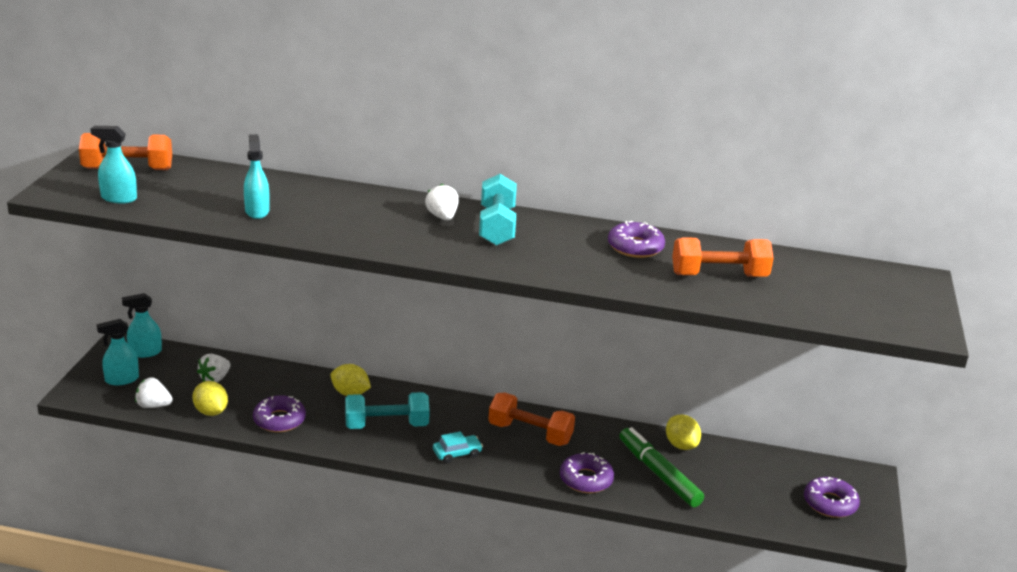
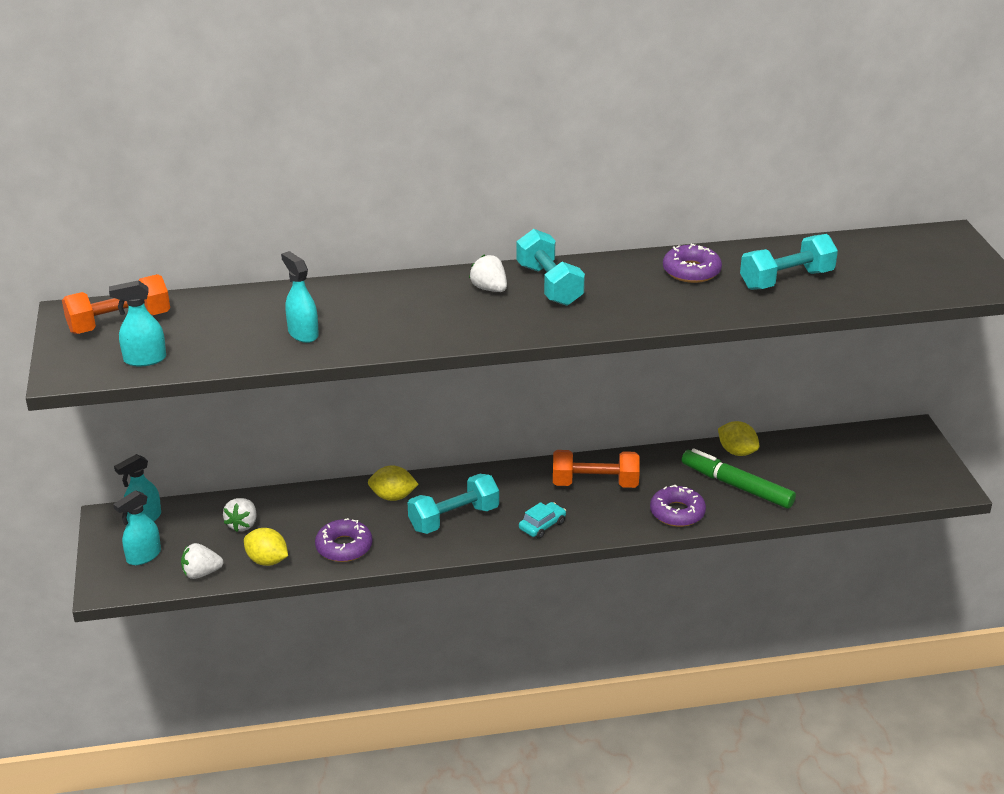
camera: 20 degrees left, 5 degrees up
(719, 275) = (786, 280): orange dumbbell -> turquoise dumbbell
(830, 503) = (897, 467): purple donut -> none

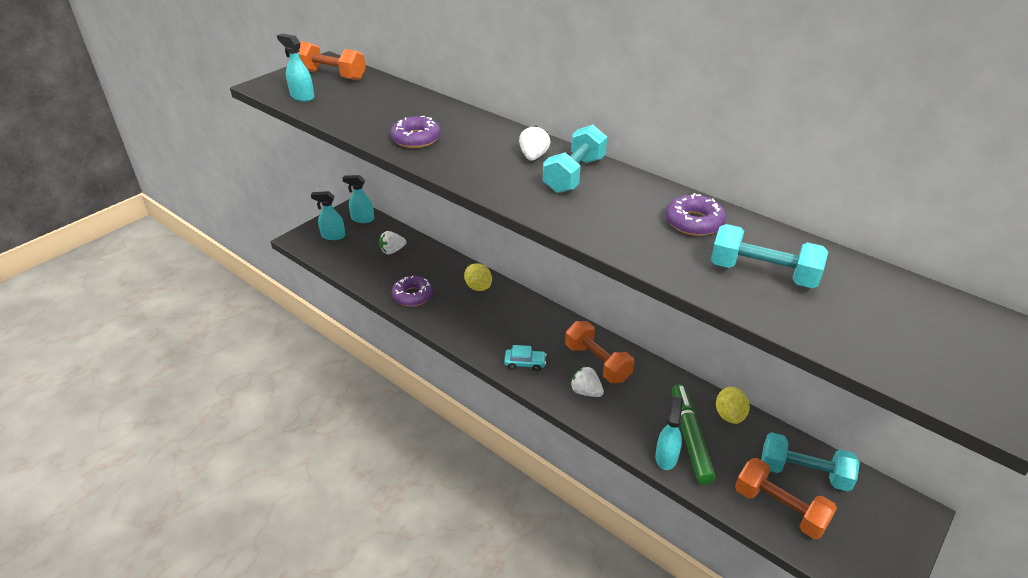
camera: 50 degrees right, 5 degrees up
(201, 573) = (338, 261): white strawberry -> white strawberry (586, 391)
(267, 561) = (371, 276): yellow lemon -> none
(303, 333) = (389, 124): turquoise spray bottle -> turquoise spray bottle (666, 457)
(454, 518) = (487, 322): turquoise dumbbell -> turquoise dumbbell (803, 473)
(677, 512) = (618, 422): purple donut -> purple donut (416, 139)
(848, 487) = (779, 508): none -> orange dumbbell

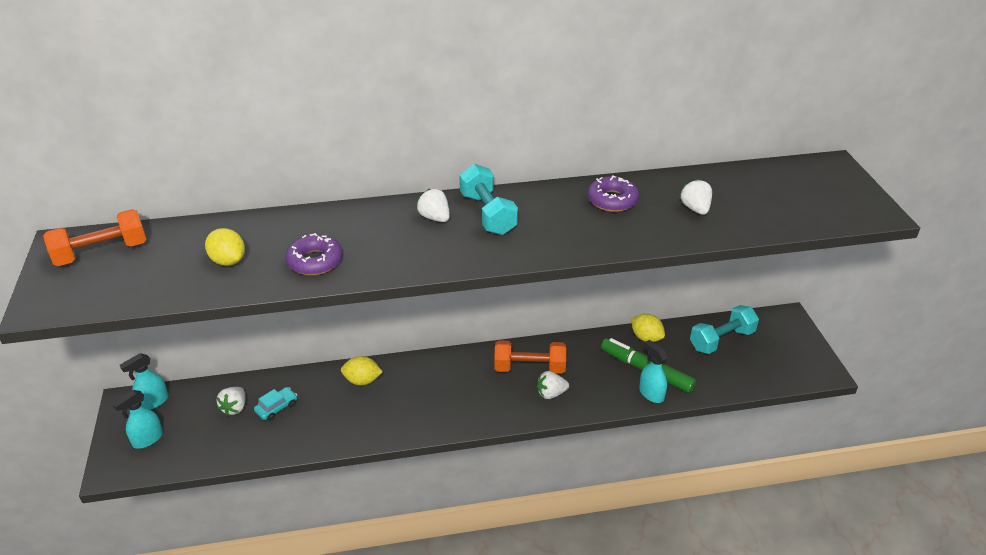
camera: 50 degrees left, 0 degrees up
(302, 97) = (115, 291): turquoise spray bottle -> none
(376, 112) = (228, 261): none -> yellow lemon
(412, 295) = (317, 430): purple donut -> none
(525, 363) = (484, 409): turquoise car -> turquoise car (277, 408)
(762, 273) = (695, 209): turquoise dumbbell -> white strawberry
(779, 508) = (738, 371): orange dumbbell -> none

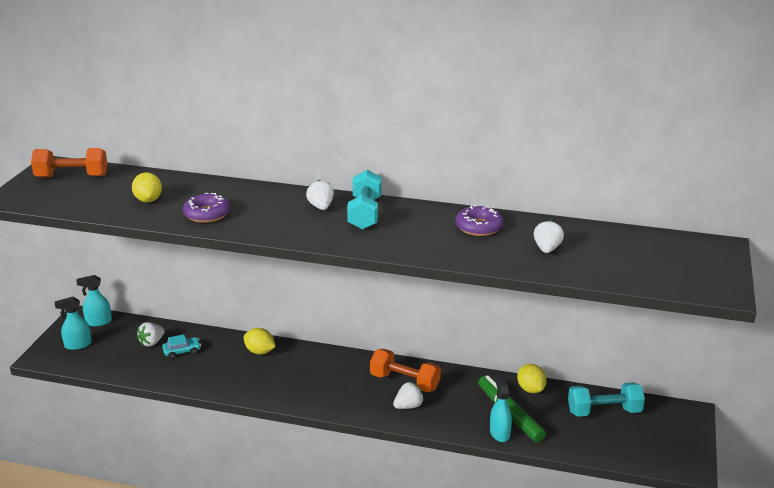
camera: 25 degrees right, 10 degrees down
(551, 393) = (408, 406): white strawberry -> white strawberry turned 135 degrees clockwise

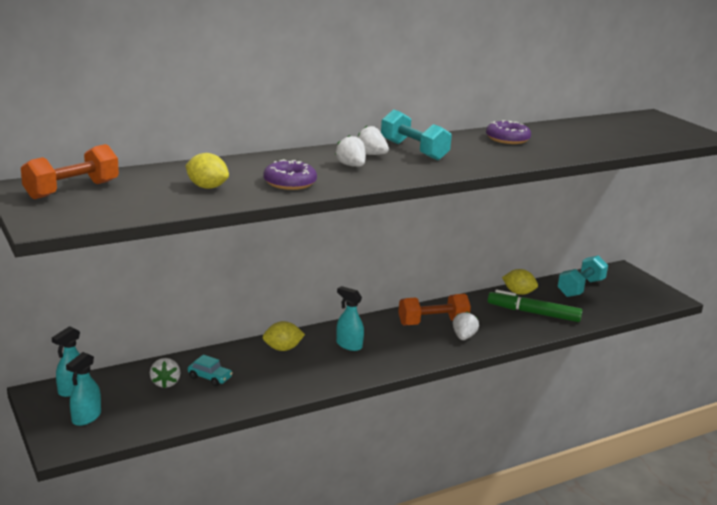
camera: 45 degrees left, 5 degrees down
(182, 351) = (210, 377): turquoise car -> turquoise car turned 90 degrees clockwise
(499, 433) = (548, 327): turquoise spray bottle -> turquoise spray bottle (349, 345)
(547, 249) = (576, 140): white strawberry -> white strawberry (351, 166)

